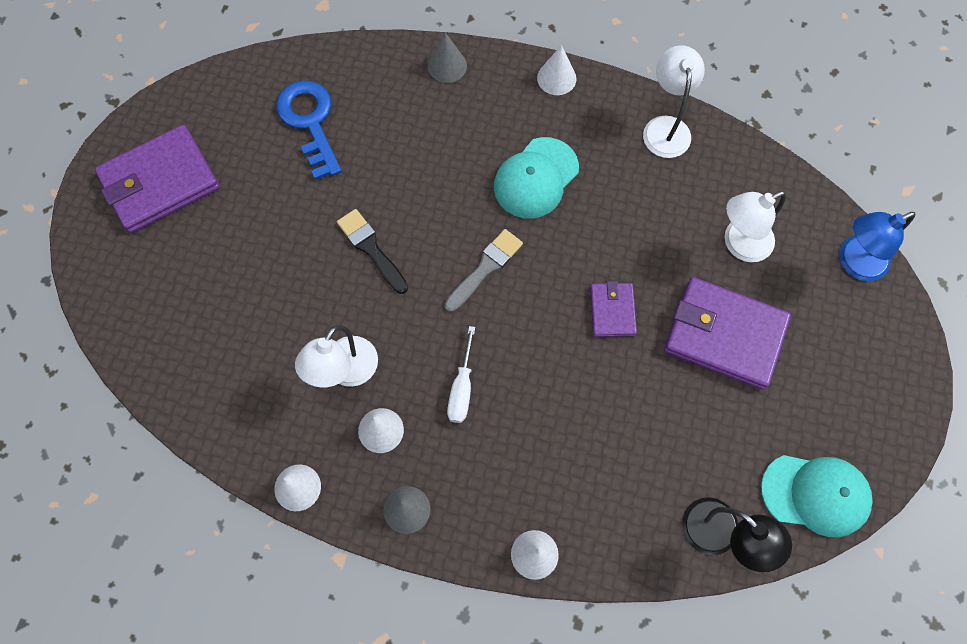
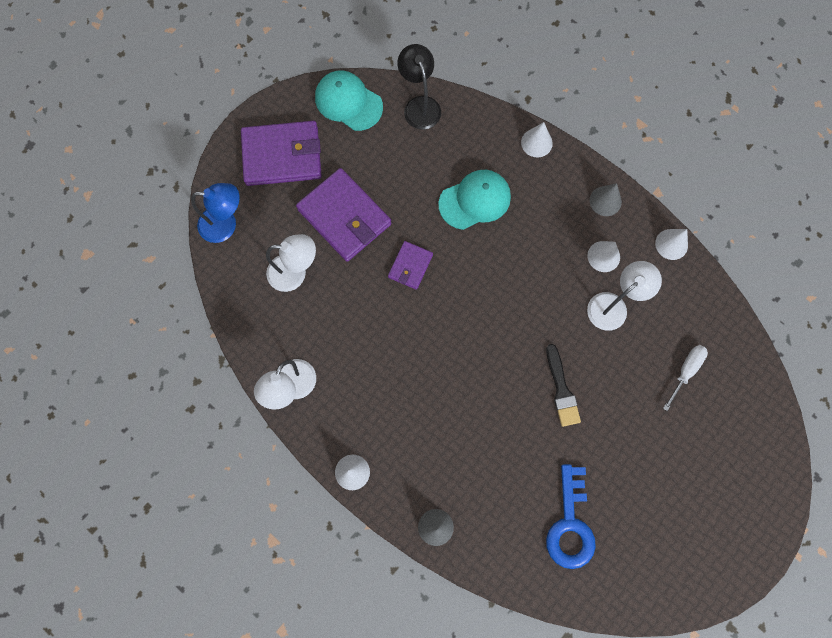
camera: 155 degrees left, 5 degrees up
(160, 182) = (709, 524): purple wallet -> purple wallet (282, 156)
(462, 388) = (538, 260): white screwdriver -> white screwdriver (685, 371)
(485, 268) = (484, 336): grey brush -> none
(536, 178) = (413, 390): turquoise cap -> turquoise cap (475, 200)

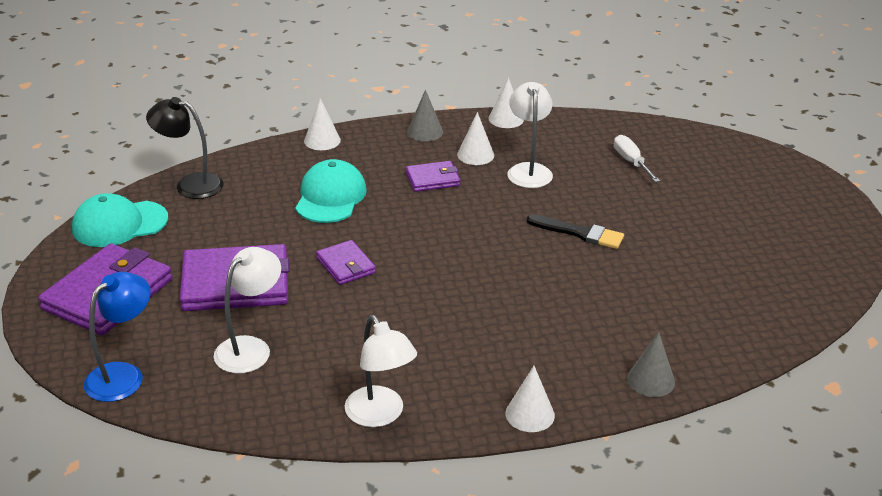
camera: 55 degrees left, 40 degrees down
(548, 249) = (432, 179): none -> purple wallet
(570, 524) = (724, 289): blue key -> none

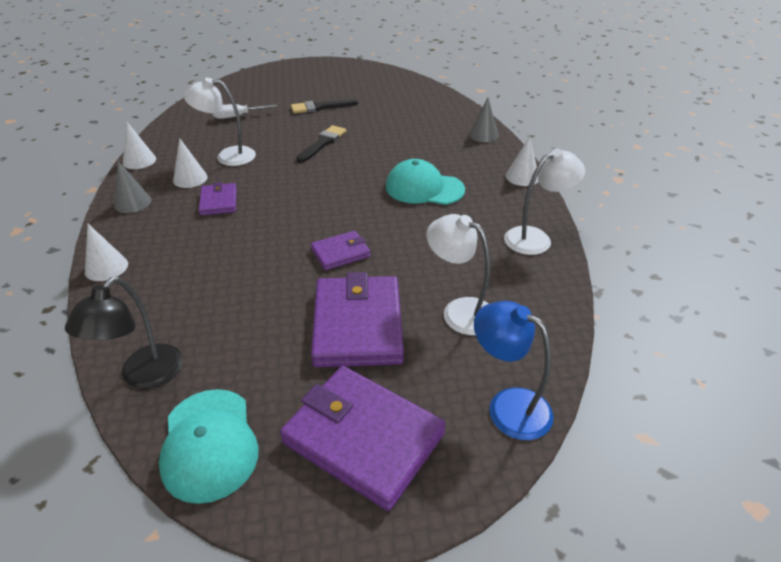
camera: 85 degrees left, 5 degrees up
(330, 197) = (222, 262): turquoise cap -> turquoise cap (424, 188)
(685, 222) = (320, 107): none -> black brush

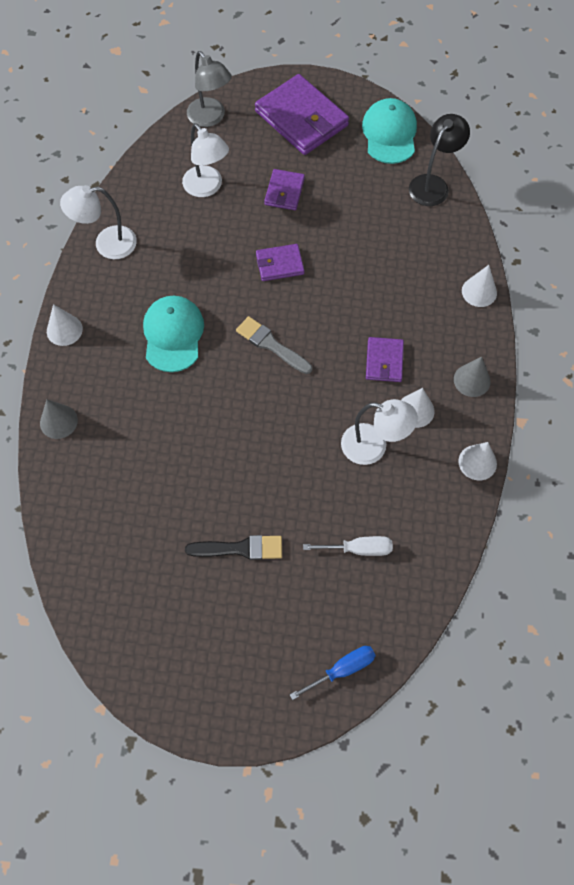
camera: 165 degrees left, 25 degrees up
(245, 82) = (342, 670): none -> blue screwdriver
(322, 143) = (257, 449): black brush -> none
(330, 196) = (271, 345): none -> grey brush
(358, 325) = (284, 192): purple wallet -> purple wallet, size x0.52
(424, 188) = (173, 335): turquoise cap -> turquoise cap turned 120 degrees counterclockwise
(508, 406) = (210, 118): blue lamp -> grey lamp

